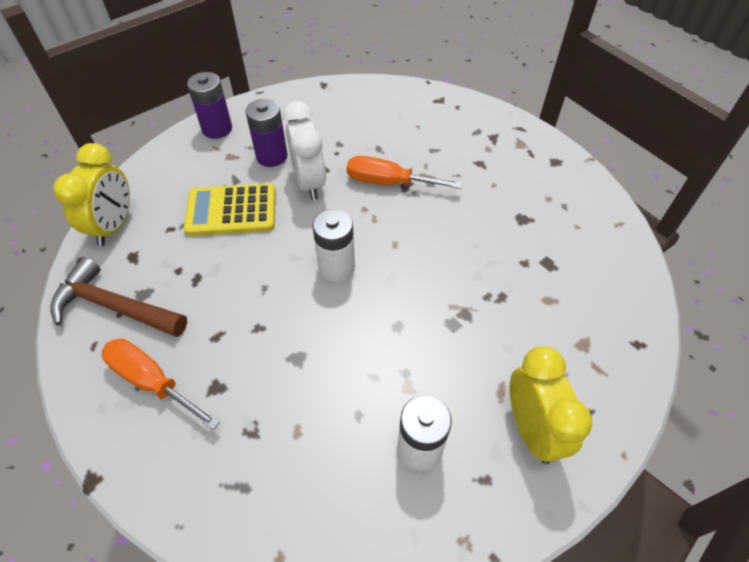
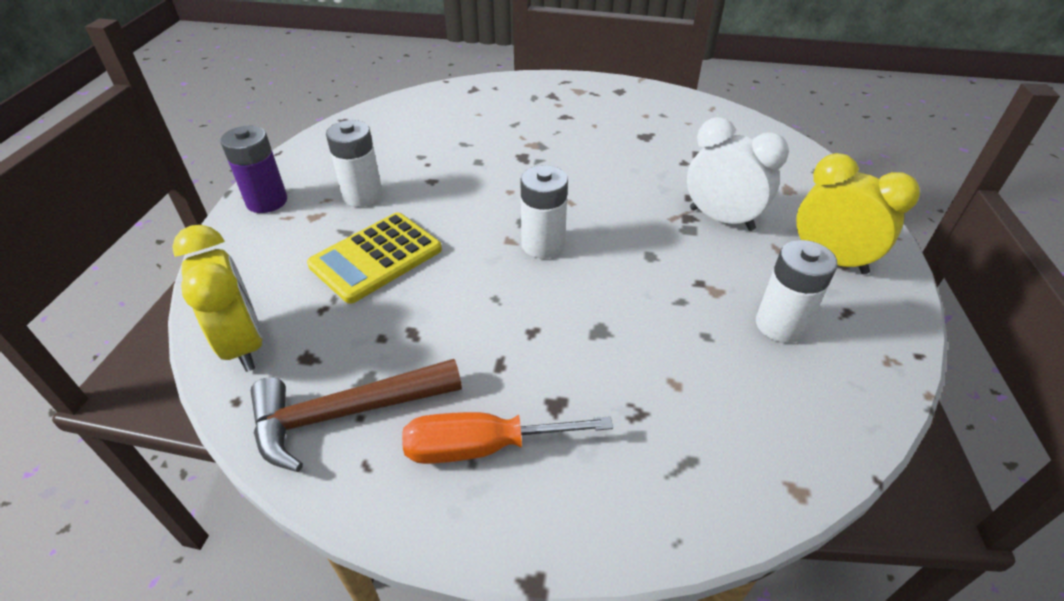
camera: 40 degrees left, 10 degrees down
(272, 156) = (362, 195): purple battery -> white battery
(309, 183) = (431, 197): white clock -> white clock (721, 219)
(388, 182) = (506, 162): orange screwdriver -> none

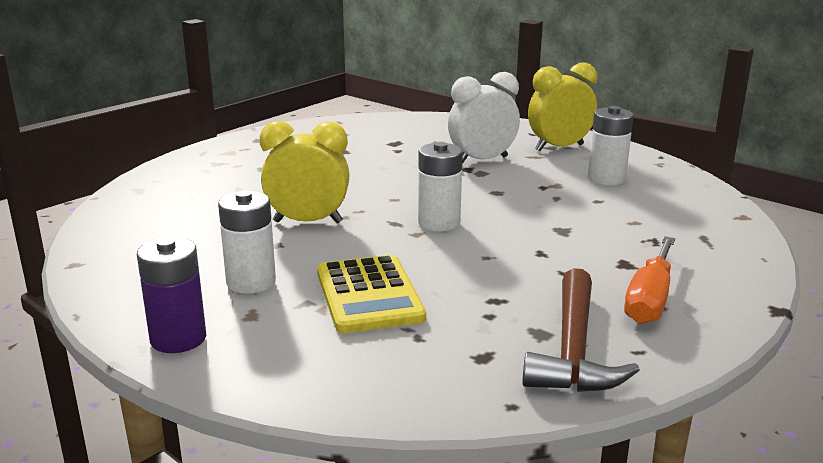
camera: 60 degrees left, 20 degrees down
(244, 344) = (430, 389): yellow clock -> yellow clock (308, 222)

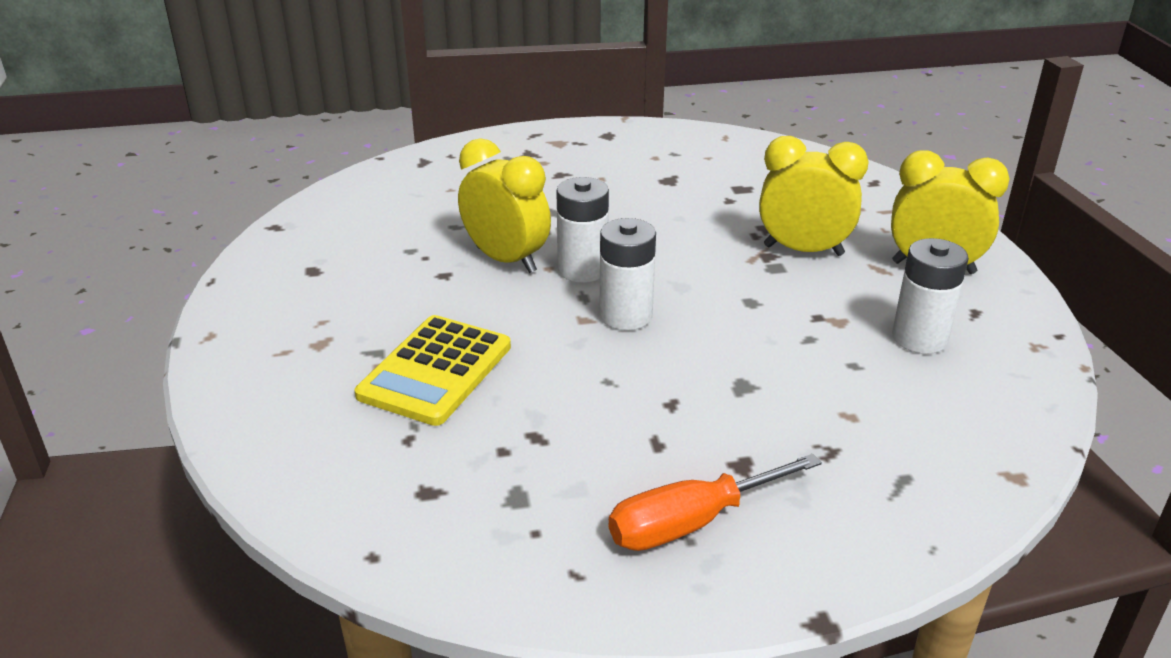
camera: 40 degrees right, 10 degrees up
(178, 338) = (241, 340): purple battery -> none
(251, 282) = (367, 308): white battery -> white battery (582, 270)
(482, 160) = (803, 250): white clock -> yellow clock
(573, 349) = (517, 533): brown hammer -> none

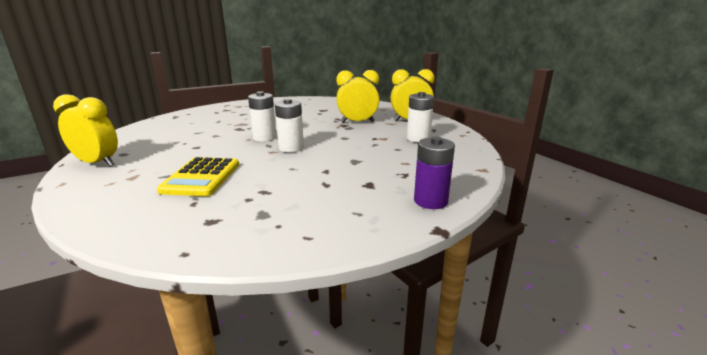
camera: 20 degrees left, 10 degrees down
(506, 260) = (226, 139): yellow clock -> yellow clock (97, 163)
(691, 523) = (356, 207): orange screwdriver -> none
(845, 543) = (430, 201): none -> purple battery

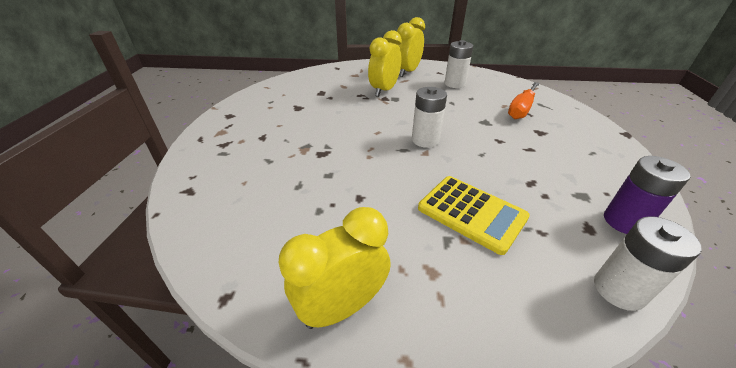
camera: 55 degrees left, 15 degrees up
(264, 138) = (376, 146): white battery -> white battery (618, 290)
(409, 170) = (521, 109): none -> orange screwdriver
(430, 201) = (581, 121): purple battery -> purple battery (624, 221)

